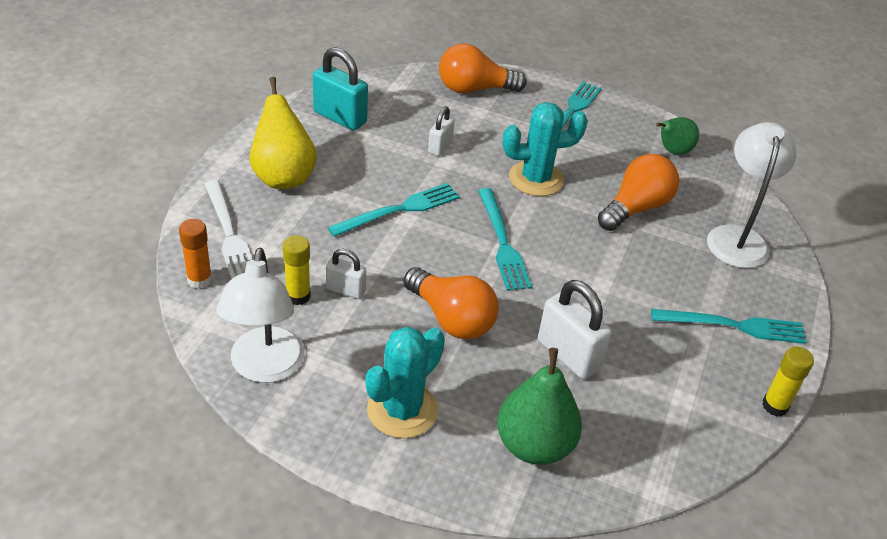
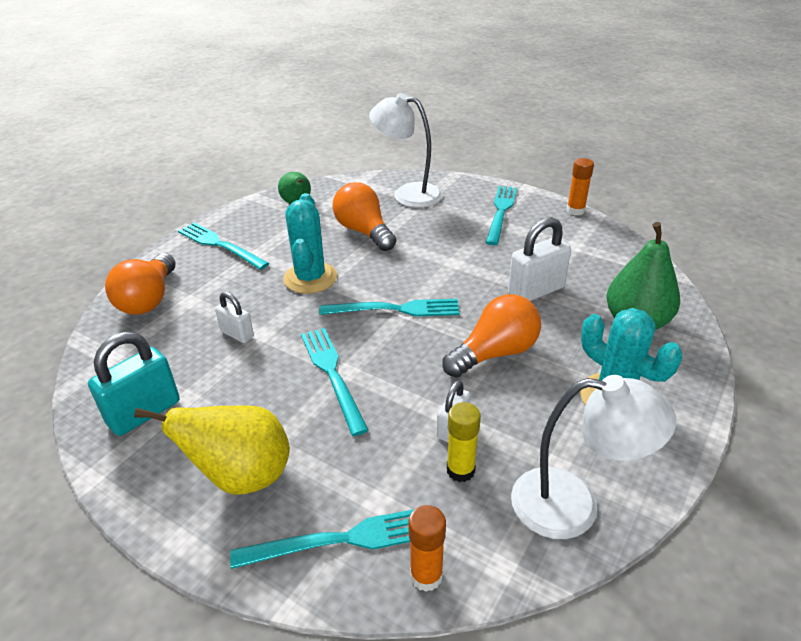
camera: 75 degrees left, 5 degrees down
(229, 234) = (342, 540): white fork -> turquoise fork
(775, 406) = (575, 211): yellow glue stick -> orange glue stick

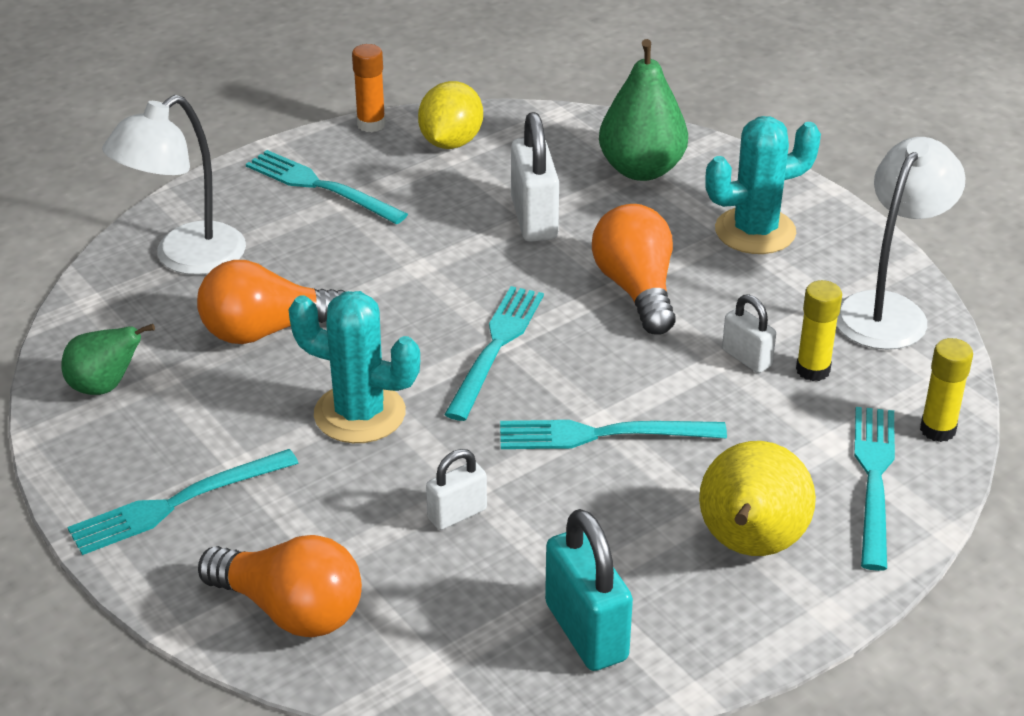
camera: 70 degrees left, 0 degrees up
(426, 576) = (937, 430): orange glue stick -> yellow glue stick
(586, 240) = (451, 142): none -> yellow lemon

